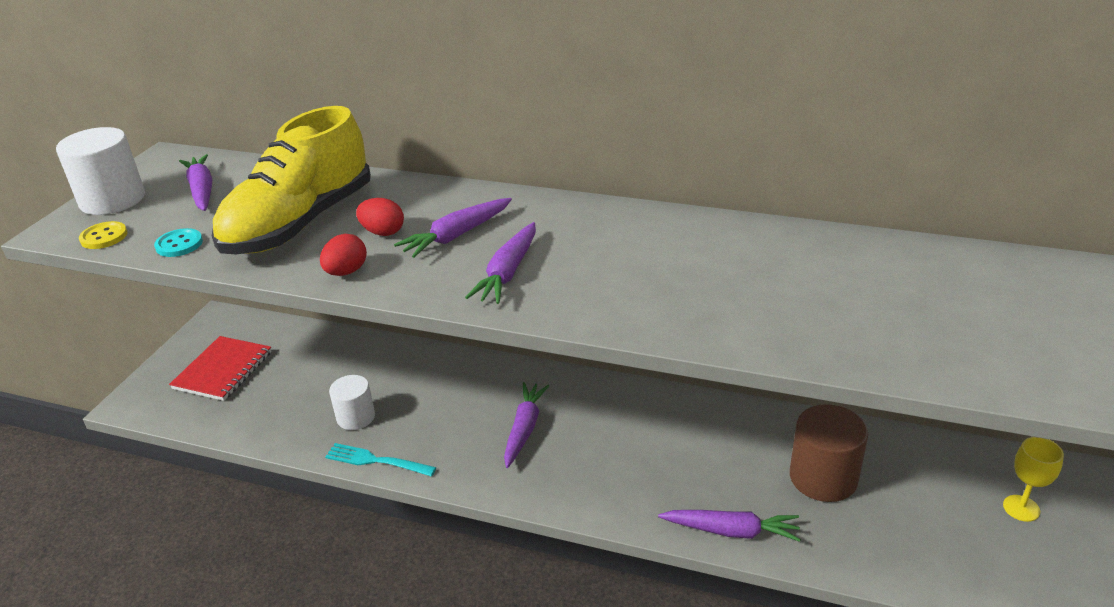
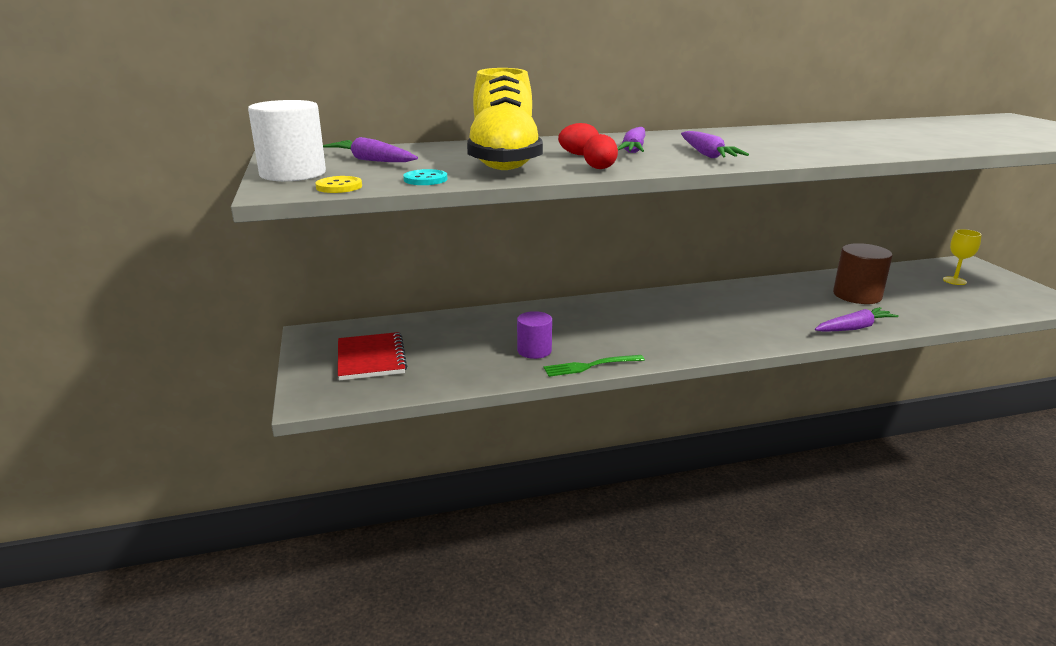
camera: 35 degrees left, 10 degrees down
(356, 417) = (534, 351): white cylinder -> purple cylinder
(376, 461) = (590, 366): turquoise fork -> green fork
(524, 428) = (663, 323): purple carrot -> none

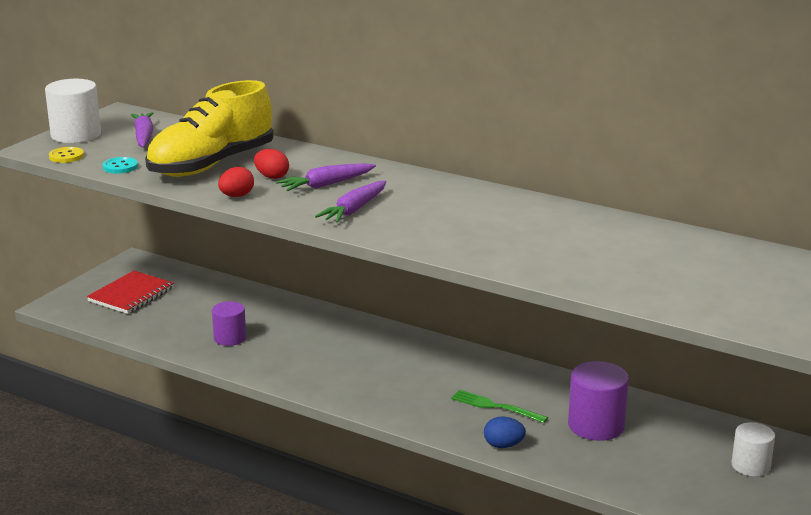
camera: 45 degrees right, 0 degrees up
(590, 366) = (238, 366): green fork -> green fork (495, 407)
(854, 328) = (503, 445): purple carrot -> blue egg
(857, 295) = (596, 425): brown cylinder -> purple cylinder
(954, 281) = (750, 466): yellow goblet -> white cylinder

